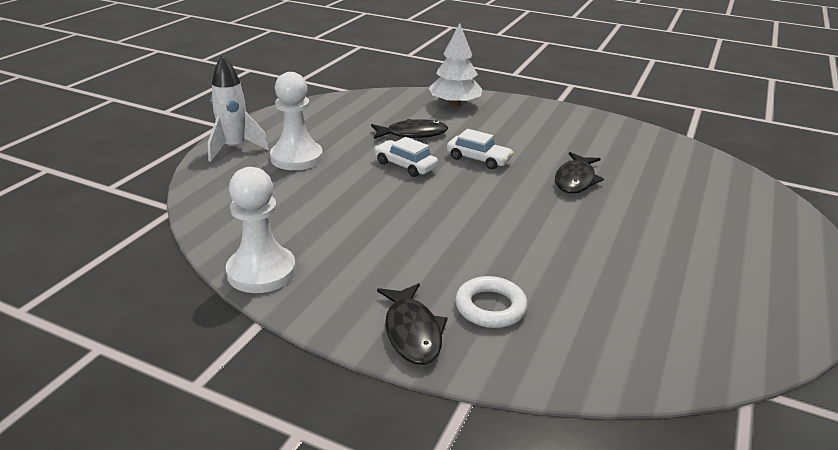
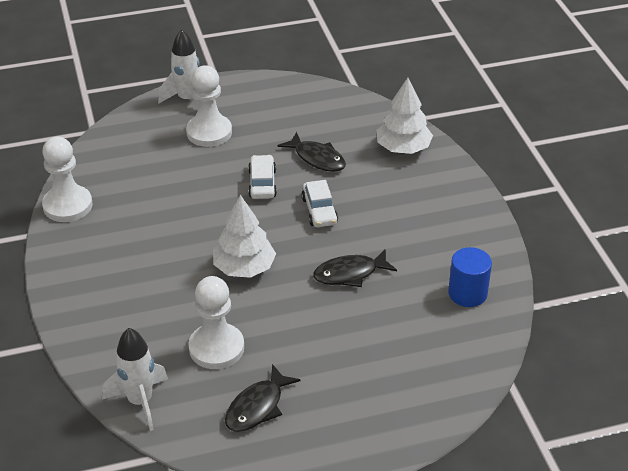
camera: 50 degrees right, 10 degrees up
(412, 332) = (75, 293): black fish -> black fish (257, 407)
(490, 307) = (132, 311): white ring -> none
(506, 219) = (244, 268): none -> white tree
(605, 282) = (216, 348): none -> white pawn
(647, 367) = (140, 401): none -> white rocket
(653, 150) = (467, 293): none -> blue cylinder

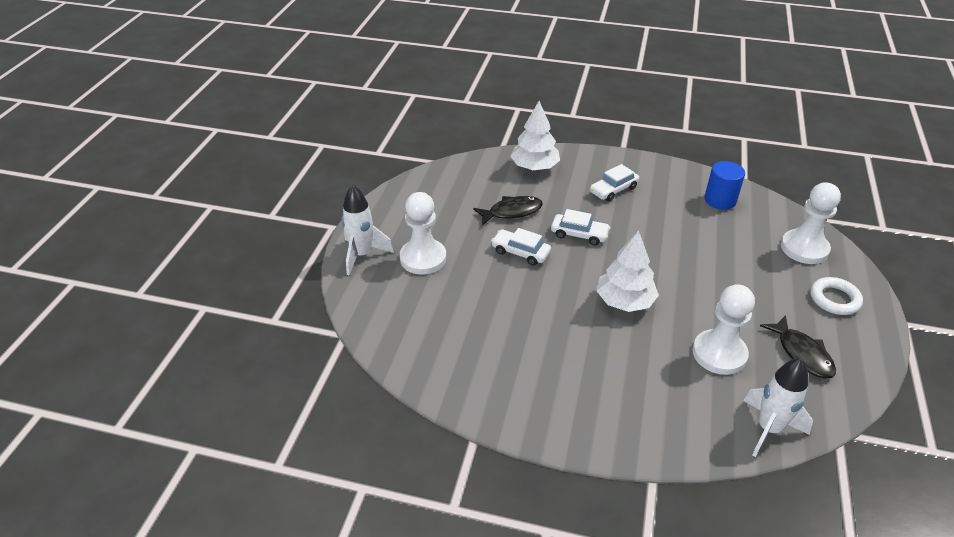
camera: 60 degrees left, 0 degrees up
(67, 205) = (453, 392): white pawn -> white pawn (804, 248)
(350, 274) = (666, 246): black fish -> none
(363, 418) = (834, 299): none -> white ring
(413, 211) = (613, 190): none -> white car

